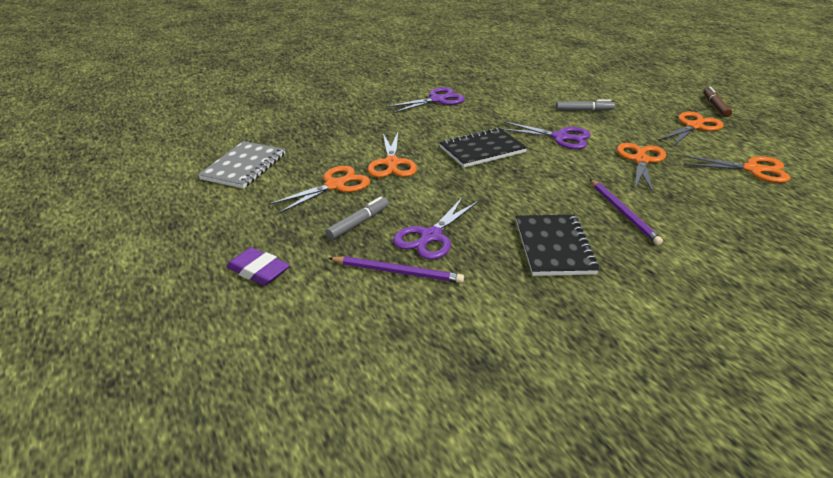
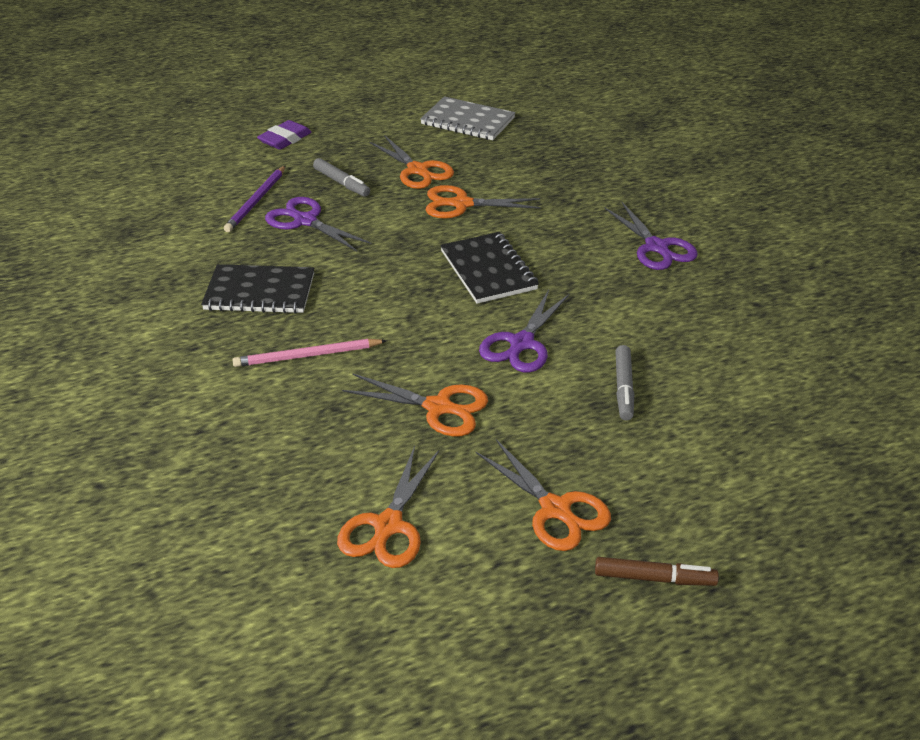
camera: 95 degrees right, 5 degrees up
(623, 213) = (307, 356): purple pencil -> pink pencil

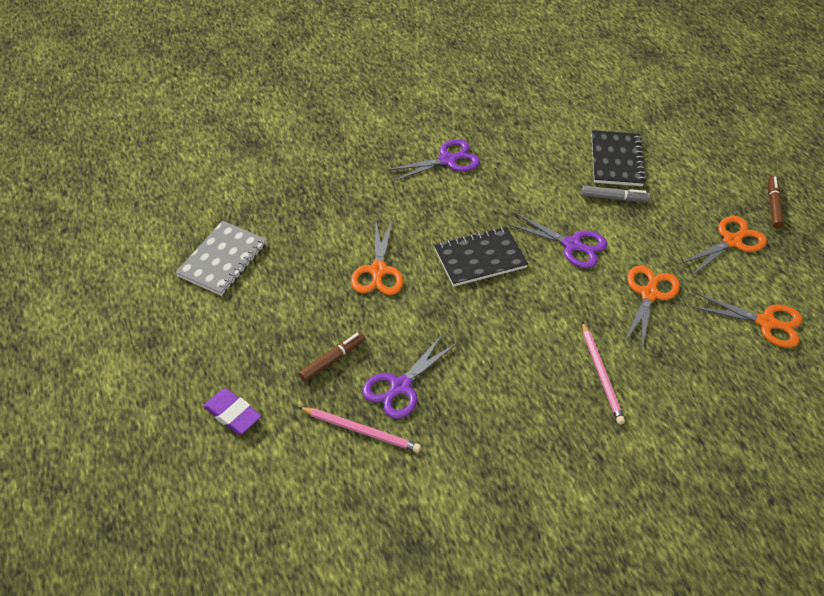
camera: 90 degrees left, 10 degrees up
(256, 201) = (361, 431): purple pencil -> pink pencil
(260, 292) = (517, 414): black notebook -> black notebook (616, 160)
(341, 183) = (332, 360): grey marker -> brown marker
(418, 170) = (315, 300): orange scissors -> none

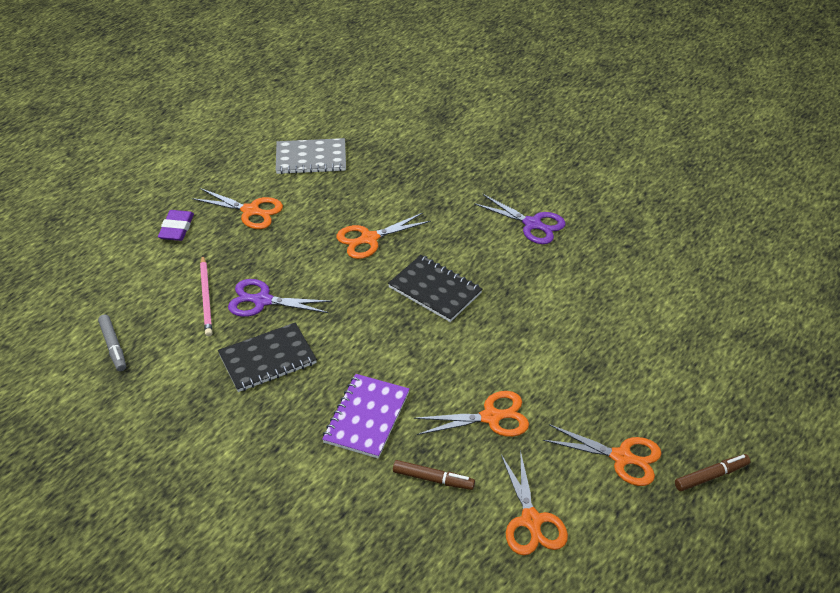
camera: 60 degrees right, 5 degrees down
(260, 340) = (251, 211): none -> orange scissors
(332, 360) = (261, 254): brown marker -> brown marker (433, 479)
(572, 245) = (505, 342): purple scissors -> none
(601, 375) = (367, 417): pink pencil -> purple notebook
(614, 198) = (595, 348): grey marker -> grey marker (113, 346)
(616, 160) = (649, 331): black notebook -> black notebook (267, 359)

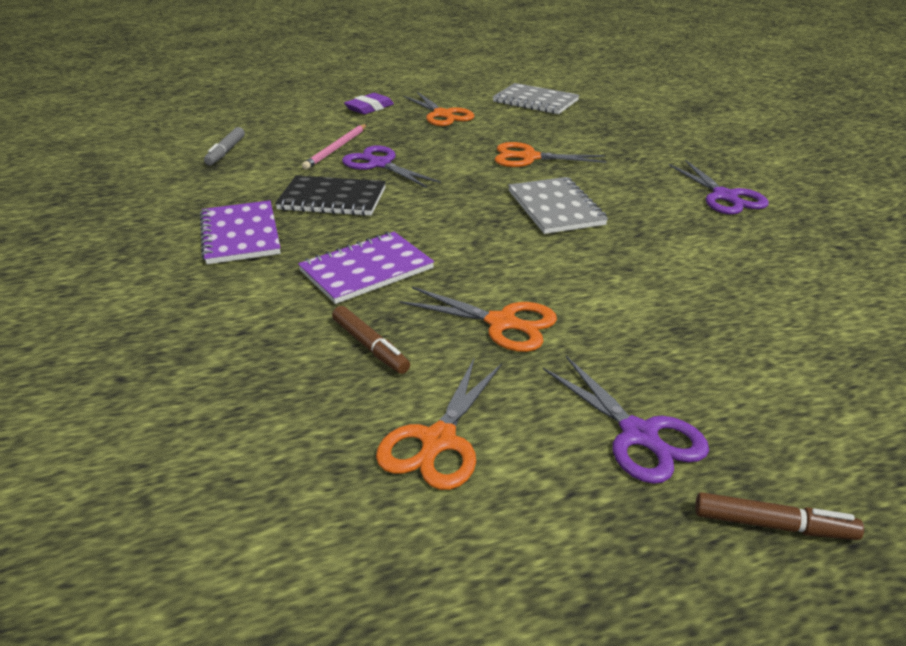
camera: 35 degrees right, 10 degrees down
(240, 432) = (241, 235): none -> purple notebook
(435, 290) = (555, 208): black notebook -> grey notebook
(622, 457) = (639, 435): orange scissors -> purple scissors

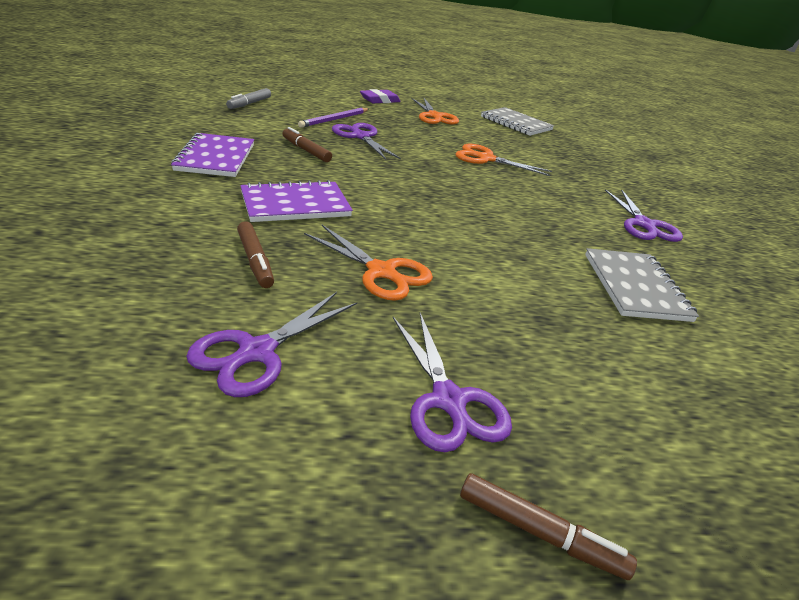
camera: 10 degrees right, 0 degrees up
(332, 199) = (306, 150): black notebook -> brown marker
(336, 149) = (334, 119): pink pencil -> purple pencil
(438, 441) = (256, 352): orange scissors -> purple scissors
(555, 208) = (485, 198): grey notebook -> grey notebook (635, 287)

